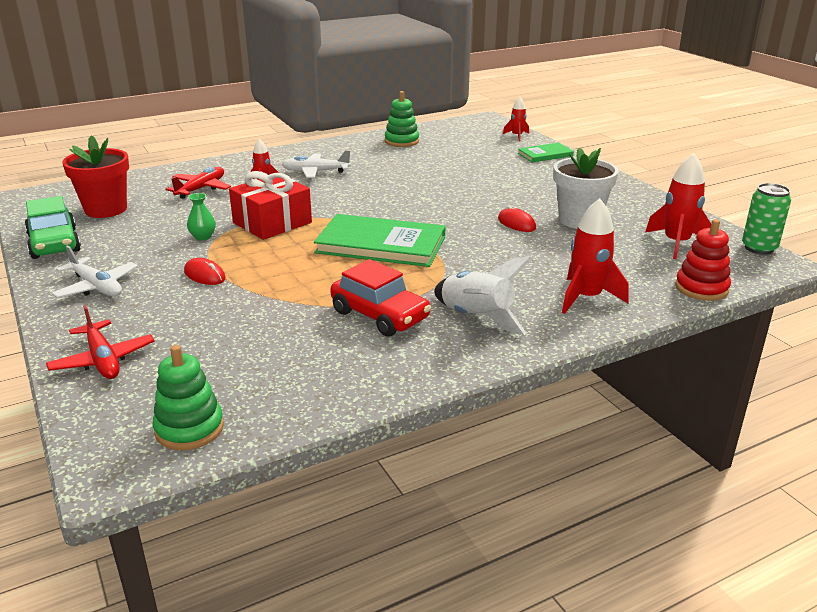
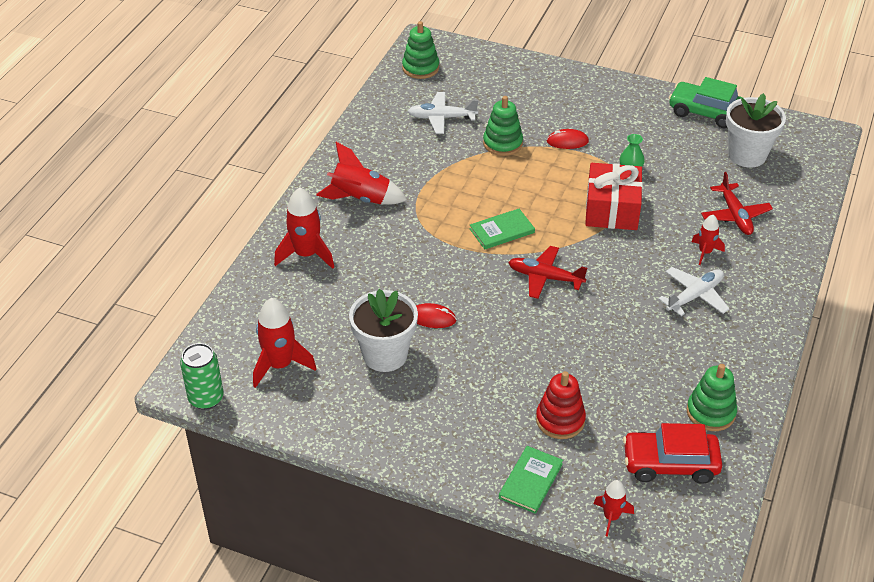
camera: 140 degrees right, 15 degrees up
(97, 287) = (609, 101): white plane -> white plane (441, 118)
(103, 360) = (517, 71): red plane -> red plane (545, 277)
(106, 209) = (747, 155): red flower pot -> white flower pot
(262, 300) = (502, 143): none -> green stacking toy
(380, 315) = (419, 170): red car -> red car (670, 464)
(381, 244) = (502, 231): green book -> green book, size x0.53
(476, 318) = (361, 198): white rocket -> red rocket
(701, 288) = (231, 310): red stacking toy -> red stacking toy (560, 420)

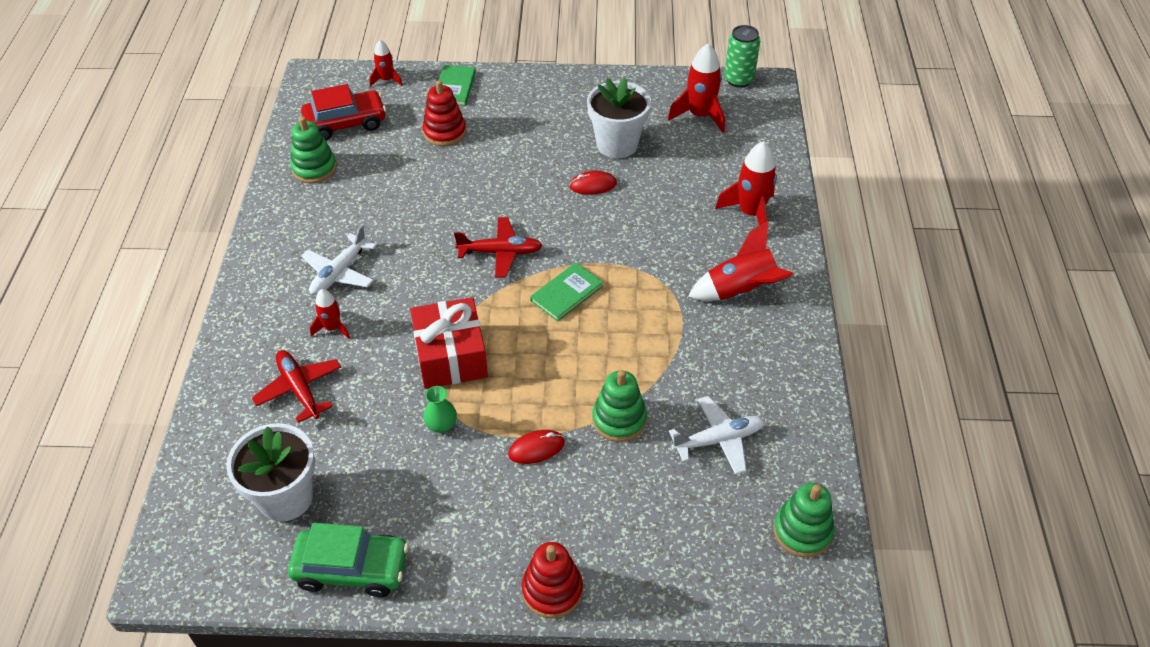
camera: 160 degrees right, 5 degrees up
(584, 78) = (552, 590): none -> red stacking toy

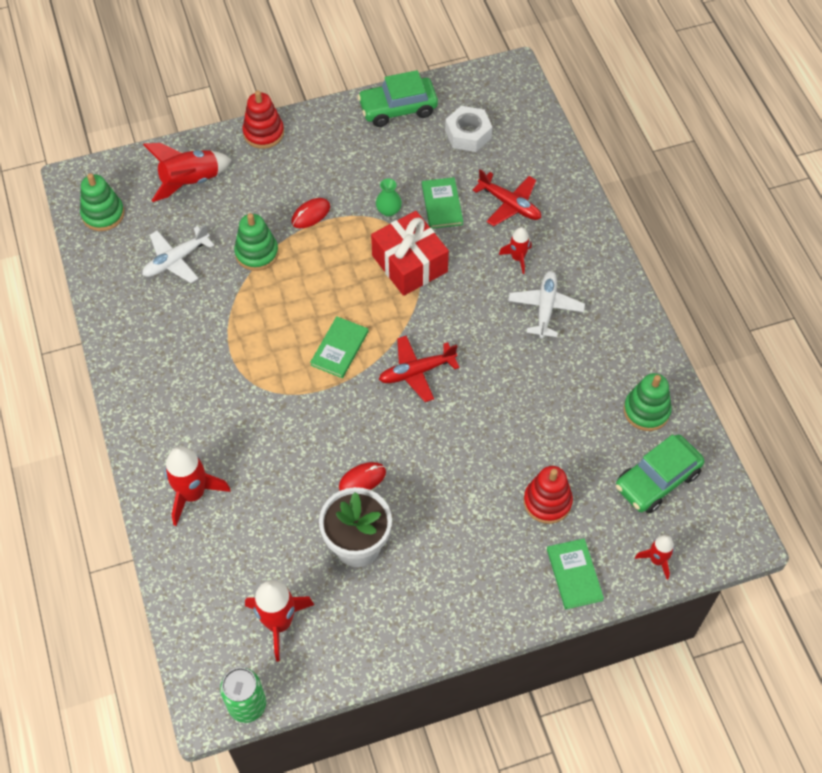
camera: 160 degrees right, 10 degrees up
(285, 497) = (468, 134): white flower pot -> white nut
(346, 123) = (657, 480): red car -> green car
(375, 413) = (442, 204): none -> green book
(740, 291) = (185, 399): red rocket -> red rocket (190, 181)

